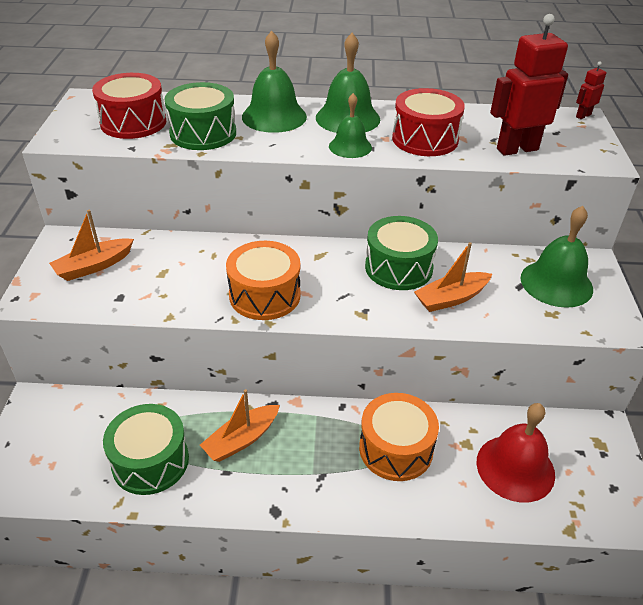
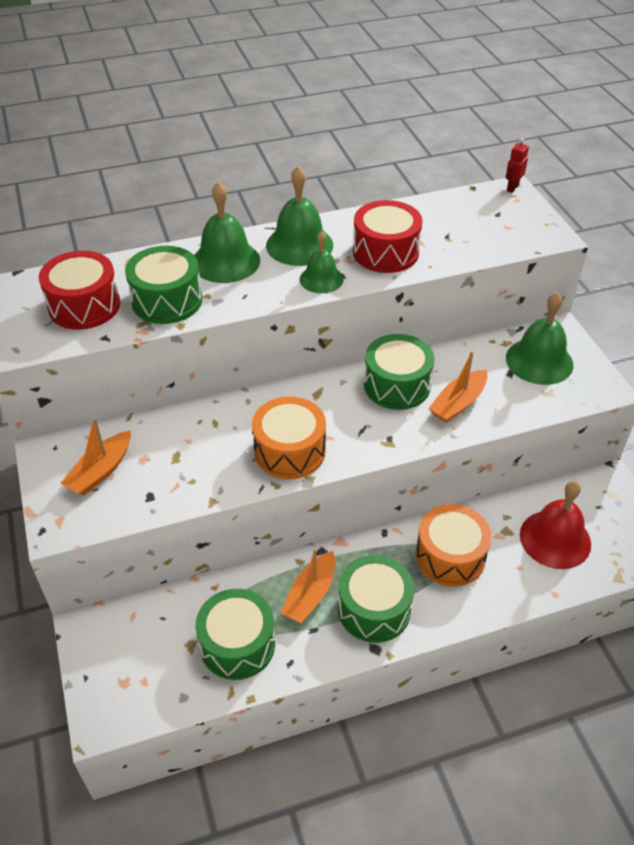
camera: 20 degrees left, 5 degrees up
(294, 473) = (374, 609): none -> green drum
(517, 149) = (473, 242): red robot -> none

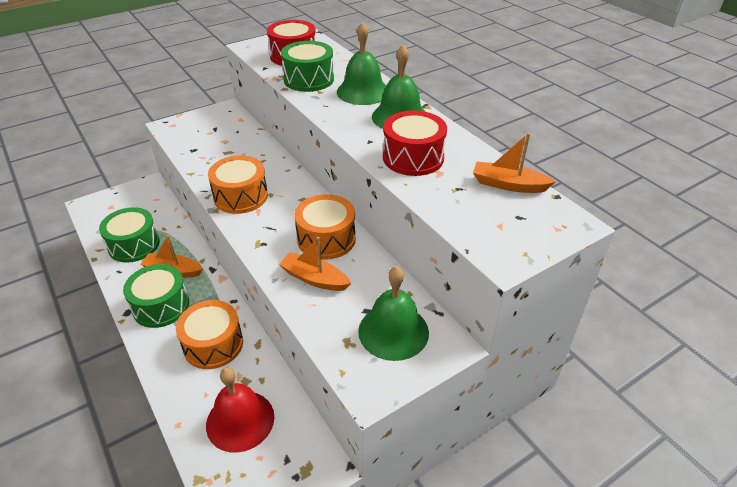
camera: 75 degrees right, 5 degrees down
(100, 471) = (212, 129): orange boat -> orange boat (508, 185)
(321, 279) = (359, 132): green bell -> none
(397, 385) = (326, 239): green drum -> orange drum
(512, 188) = (578, 223): red robot -> none

